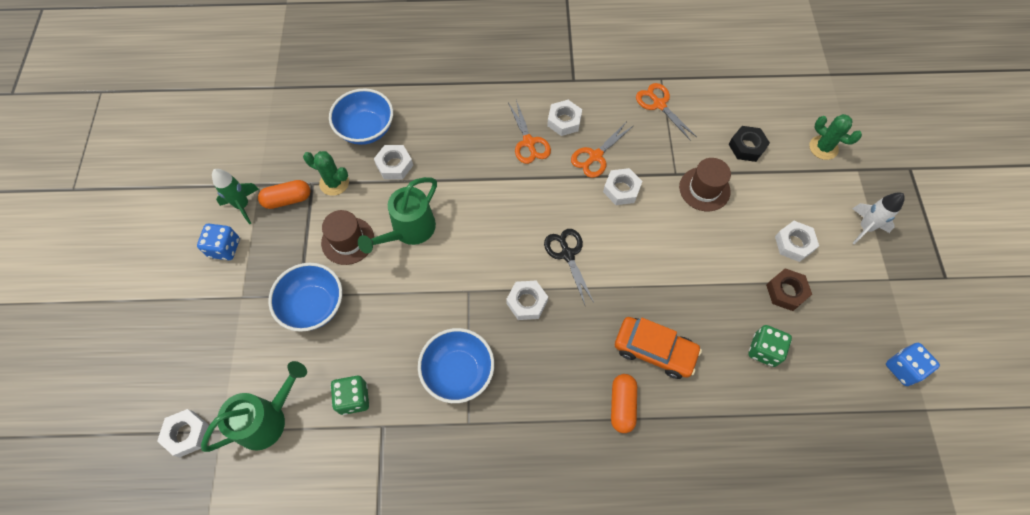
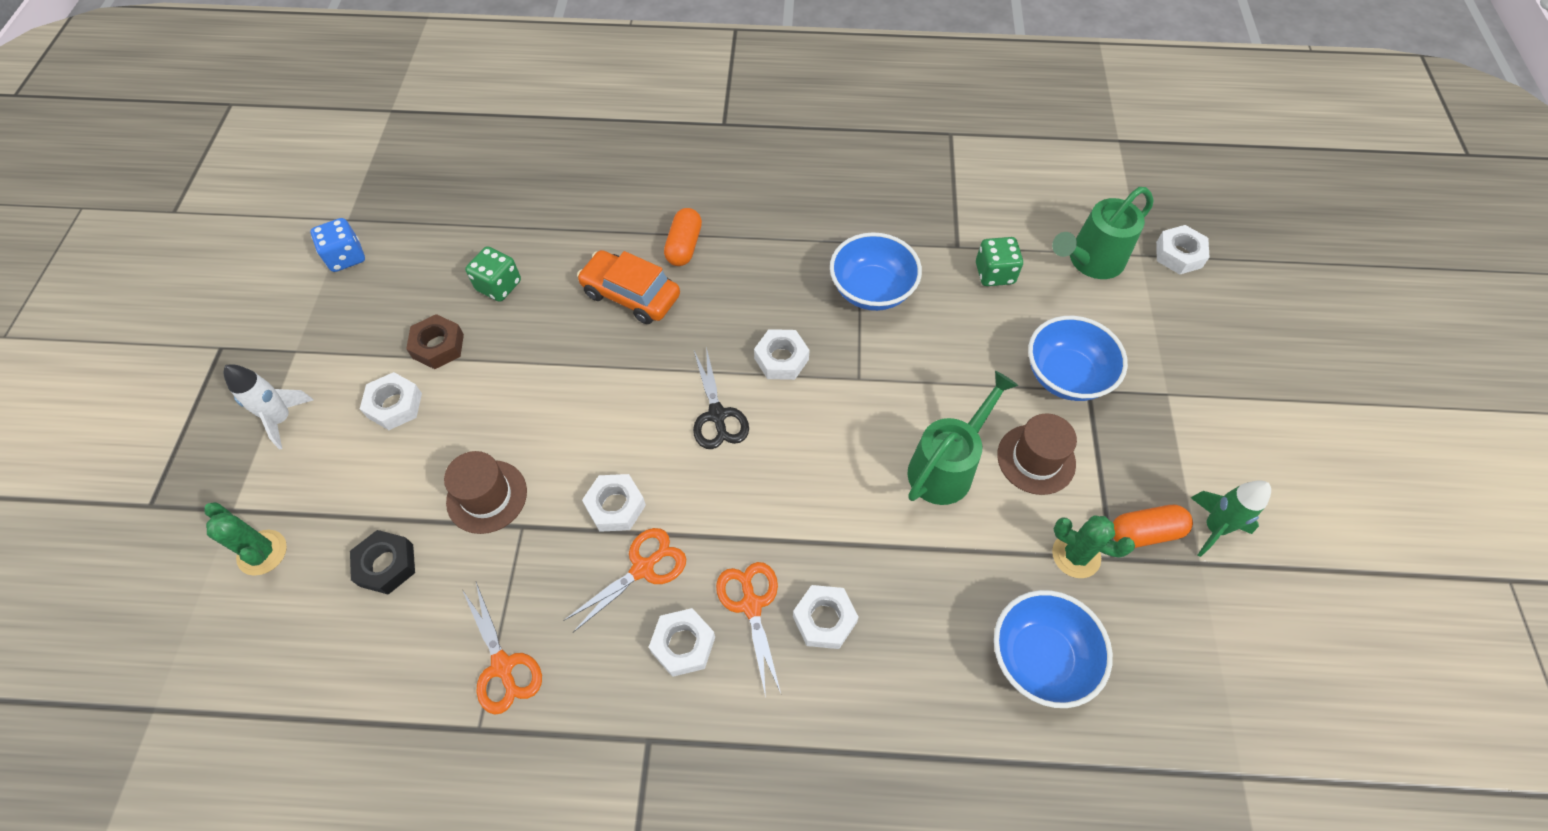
camera: 175 degrees left, 5 degrees down
(224, 248) = (1217, 462): blue dice -> none
(394, 165) = (980, 580): white nut -> white nut (824, 619)

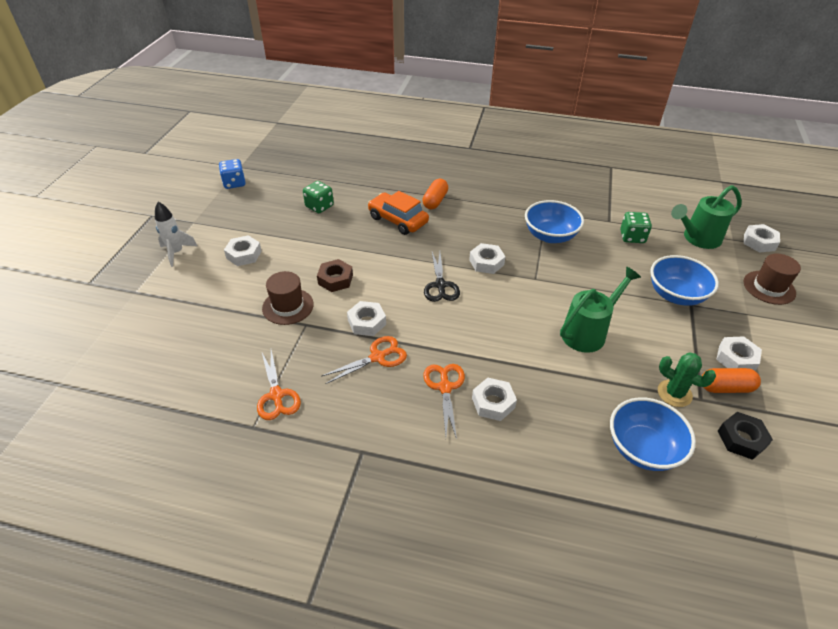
camera: 10 degrees right, 15 degrees down
(262, 552) = (146, 315): green cactus -> none
(386, 565) = (218, 332): black nut -> black nut (741, 439)
(438, 346) = (277, 230): brown nut -> brown nut (335, 279)
(683, 644) = (395, 402): white nut -> white nut (736, 358)
(1036, 459) = (651, 336): brown hat -> brown hat (769, 287)
(1213, 528) = (777, 392): green rocket -> none

